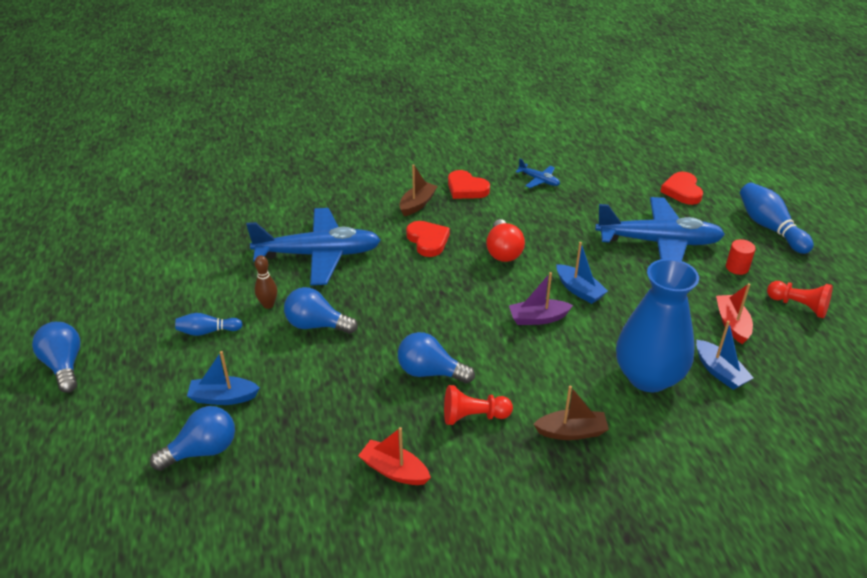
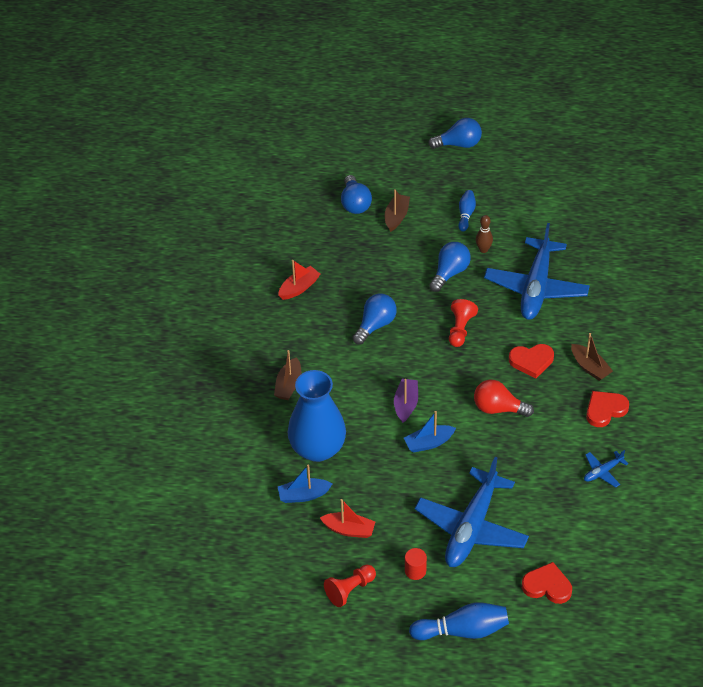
camera: 110 degrees right, 10 degrees up
(223, 397) = (396, 217): blue boat -> brown boat
(473, 416) = (325, 337): red pawn -> red pawn (460, 329)

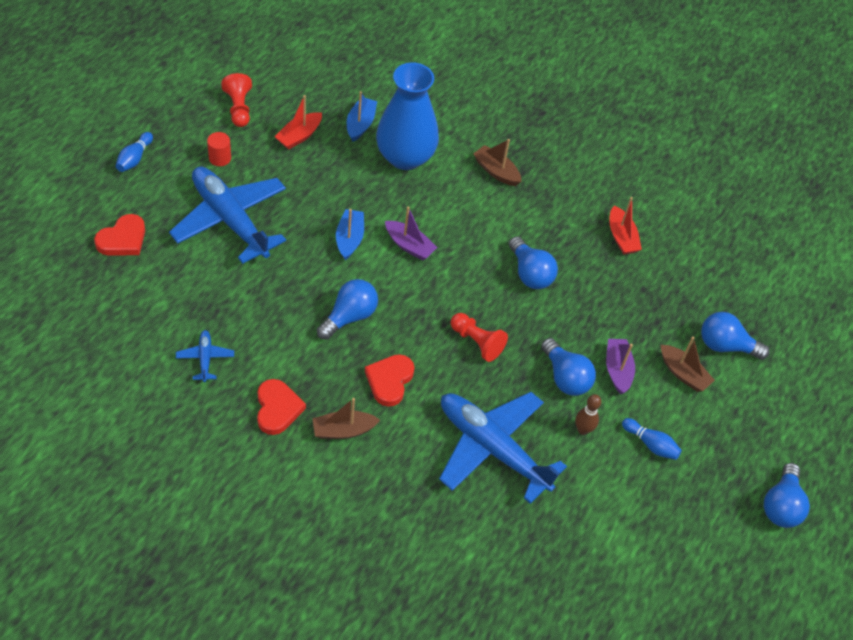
camera: 110 degrees right, 5 degrees up
(421, 249) = (617, 370): none -> purple boat
(462, 630) = (134, 158): blue bowling pin -> blue bowling pin, size x0.58
(498, 408) = (349, 316): red light bulb -> blue light bulb

